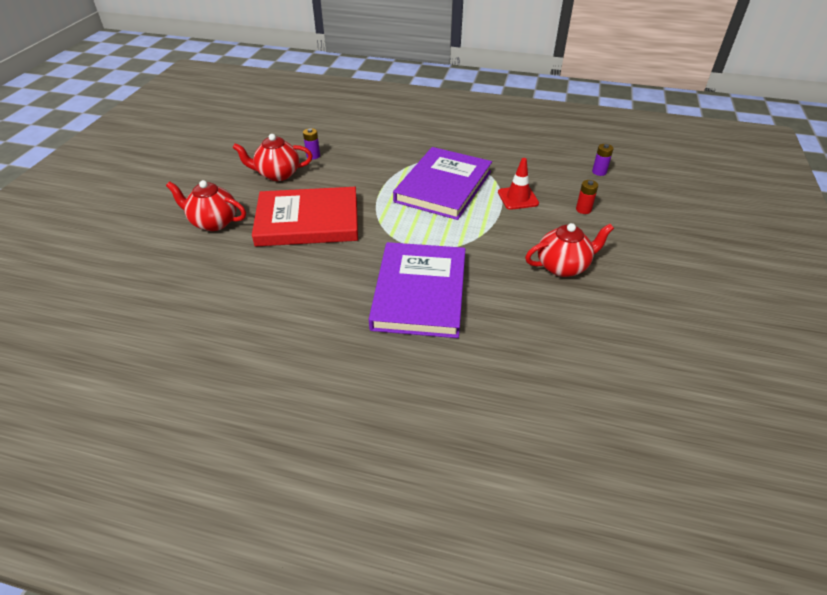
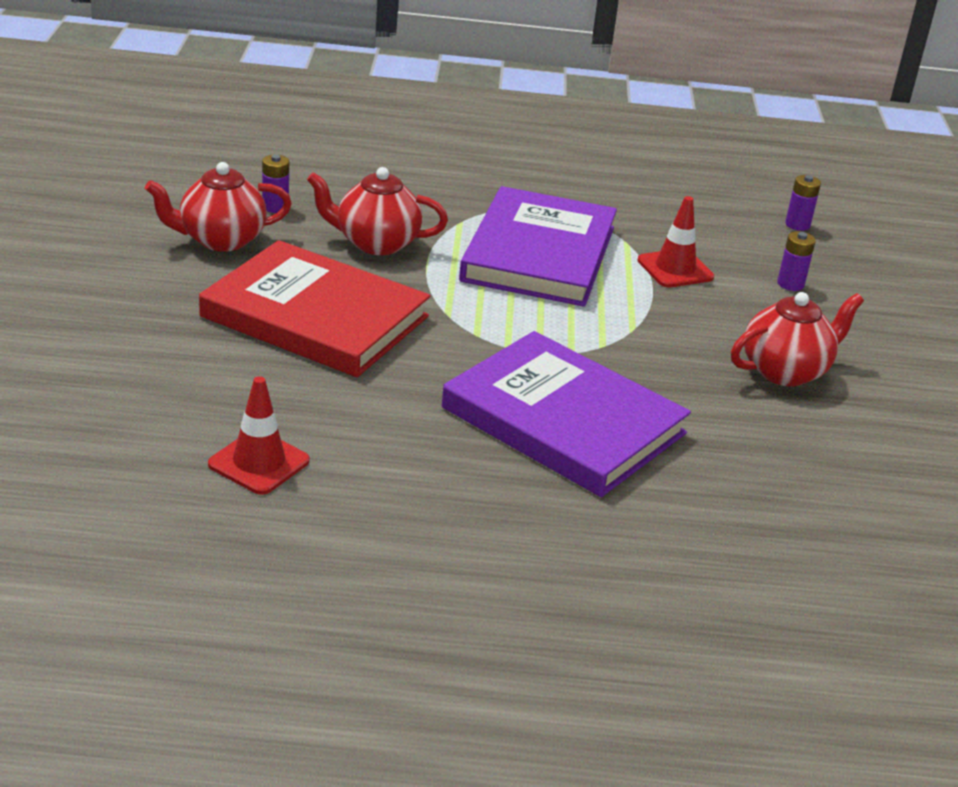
camera: 15 degrees left, 10 degrees down
(213, 222) = (134, 325): red teapot -> red teapot (375, 243)
(241, 310) = (259, 463): none -> red traffic cone
(308, 221) = (315, 316): red book -> red book turned 45 degrees clockwise
(420, 293) = (563, 420): purple book -> purple book turned 45 degrees counterclockwise
(583, 209) = (790, 284): red battery -> purple battery

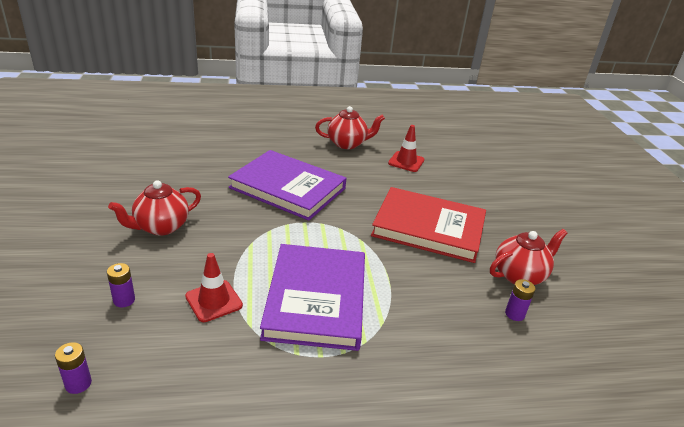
camera: 170 degrees right, 0 degrees up
(375, 243) = (428, 289): red teapot -> red teapot (347, 144)

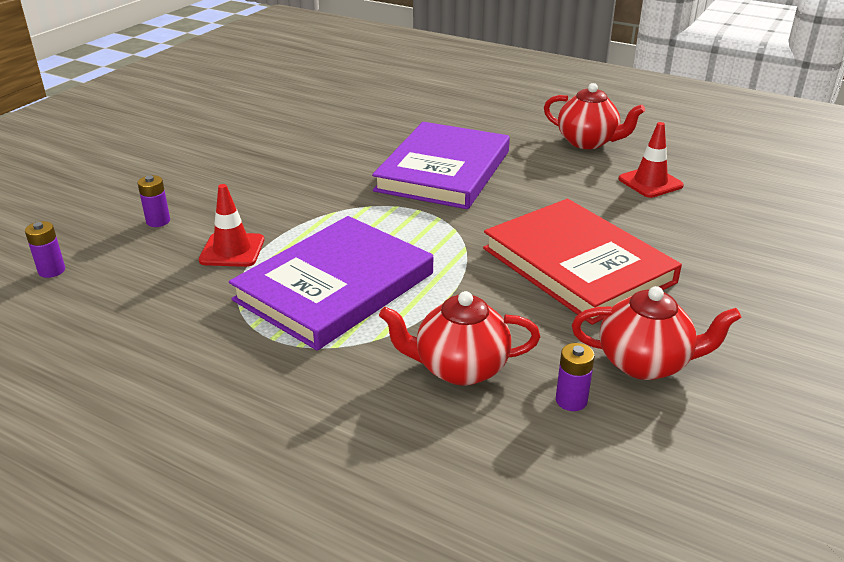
camera: 40 degrees right, 0 degrees up
(161, 227) = (262, 170): red teapot -> red teapot (459, 368)
(287, 188) = (443, 171): purple book -> purple book turned 45 degrees clockwise

